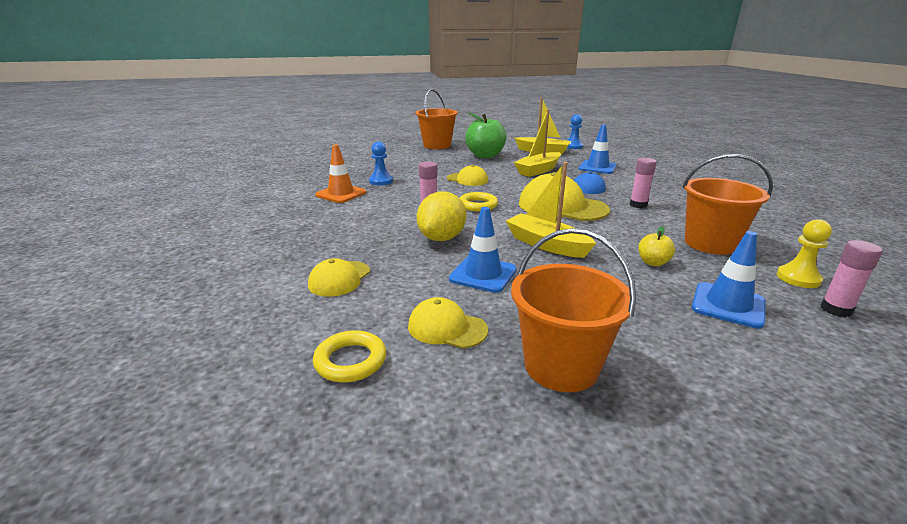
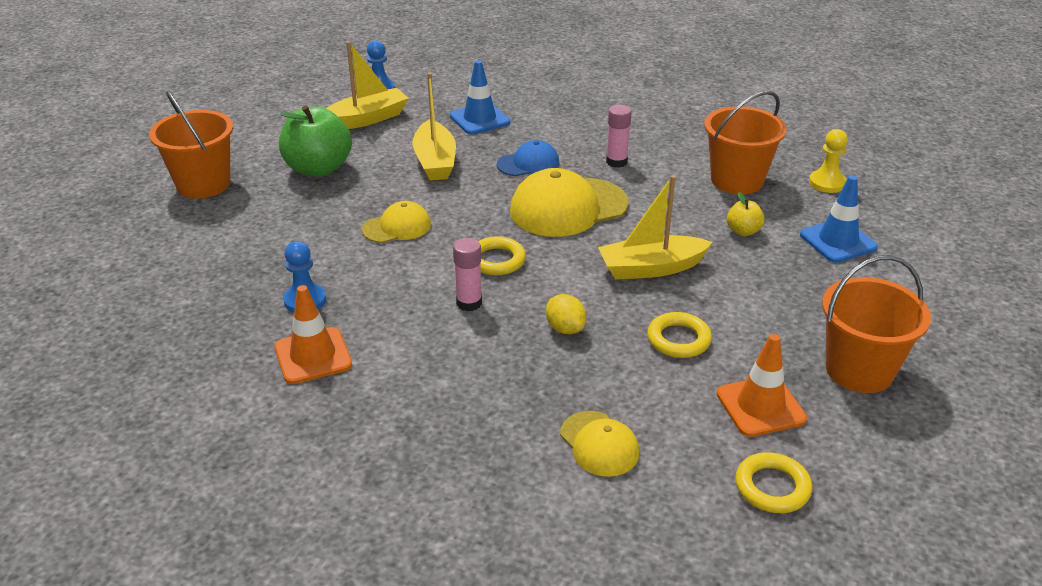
camera: 55 degrees left, 10 degrees up
(442, 238) = (565, 328): yellow lemon -> yellow lemon, size x0.59
(447, 328) = (760, 406): yellow cap -> orange traffic cone
(483, 274) = (678, 339): blue traffic cone -> yellow ring
(836, 309) = (878, 201): pink glue stick -> none

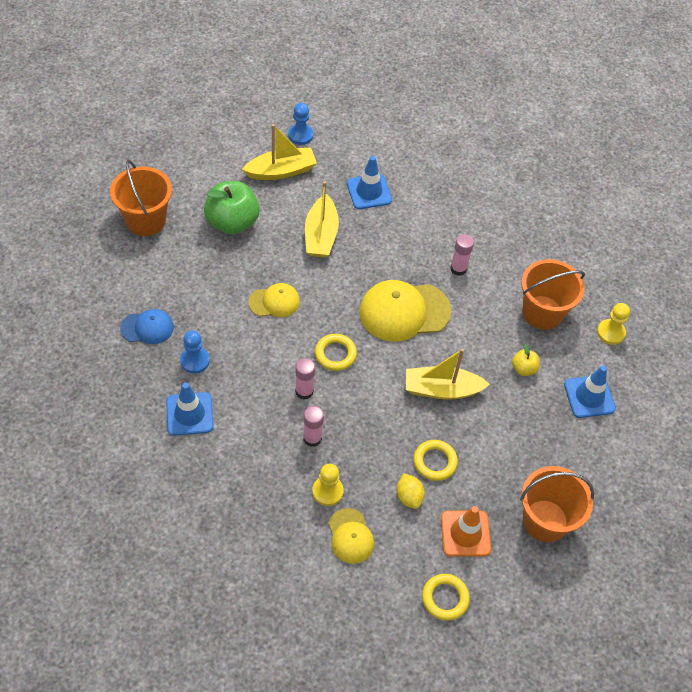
camera: 10 degrees right, 20 degrees up
(313, 356) = (189, 414): orange traffic cone -> blue traffic cone
(499, 348) = (312, 438): none -> pink glue stick
(528, 163) = (390, 254): blue cap -> blue cap (147, 328)
(544, 400) = (327, 491): none -> yellow pawn
(565, 328) = (362, 432): yellow lemon -> yellow lemon (409, 496)

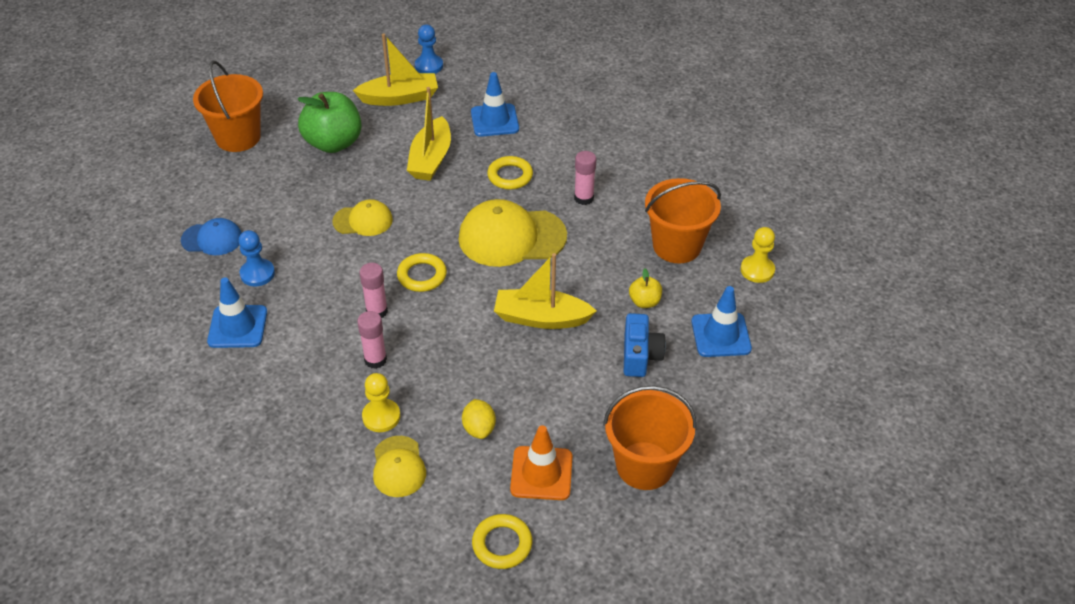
camera: 10 degrees right, 10 degrees down
(435, 462) = (518, 393): yellow ring -> yellow ring (510, 176)
(527, 420) = (640, 355): none -> blue camera

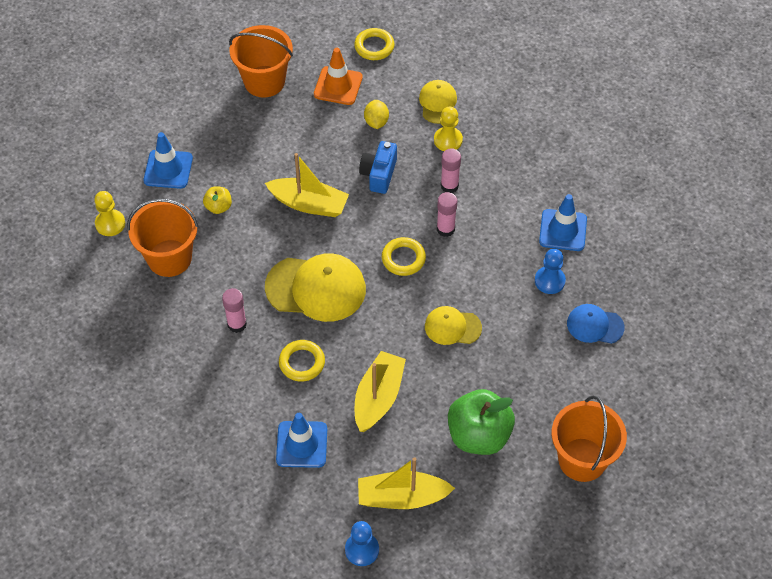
camera: 170 degrees left, 10 degrees up
(640, 355) = (239, 161): blue camera -> blue camera (379, 174)

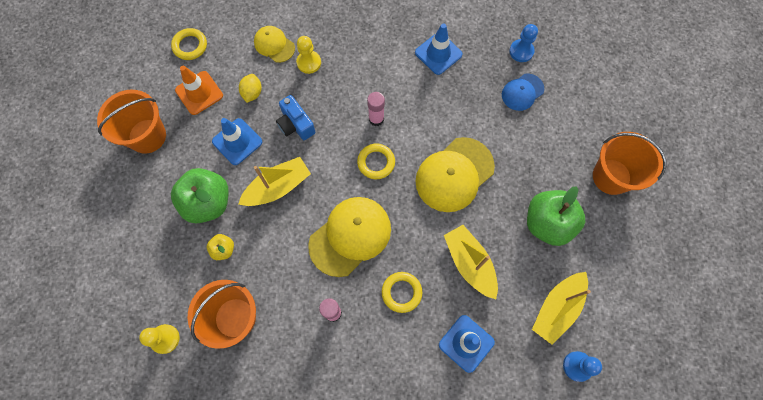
camera: 50 degrees left, 15 degrees up
(168, 169) = (157, 260): blue traffic cone -> blue traffic cone (237, 141)
(248, 166) = (208, 202): none -> green apple
(376, 122) = (252, 93): yellow lemon -> yellow lemon turned 60 degrees clockwise
(449, 186) = (345, 90): pink glue stick -> none
(452, 327) = (454, 174): yellow cap -> yellow cap, size x1.79
(549, 281) = (468, 91): blue pawn -> blue pawn (521, 51)

